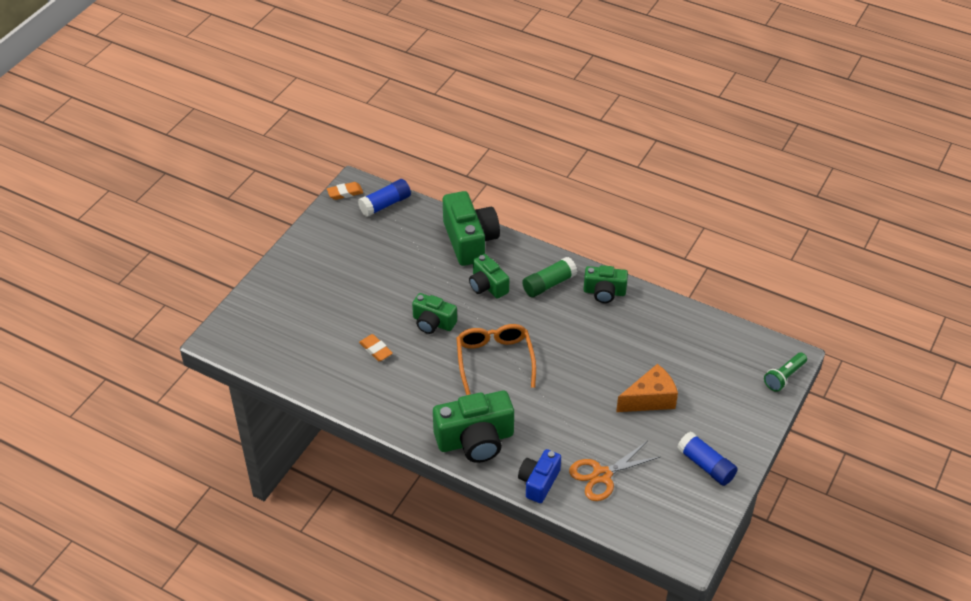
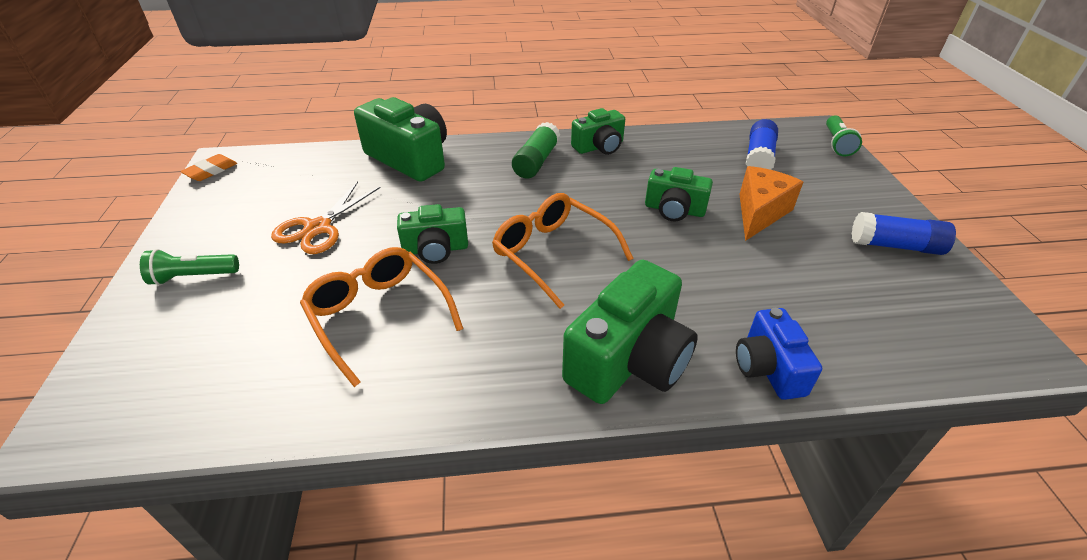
camera: 35 degrees left, 5 degrees down
(301, 276) = (193, 277): none -> green flashlight
(376, 350) = (378, 316): orange eraser -> orange glasses
(385, 204) = (275, 164): blue glue stick -> blue glue stick (759, 157)
(487, 286) = (470, 188): green camera -> green camera (674, 210)
(602, 475) = (822, 315): orange scissors -> orange scissors (318, 228)

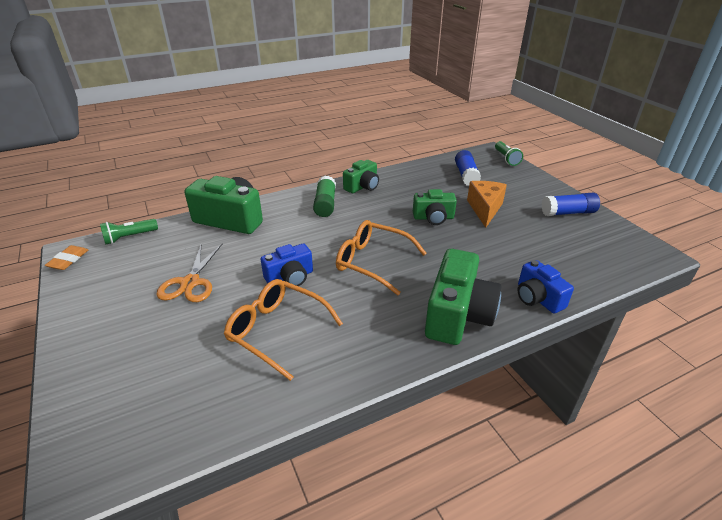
camera: 20 degrees left, 5 degrees down
(193, 277) = (109, 341): green flashlight -> green flashlight (129, 237)
(435, 249) = (290, 277): green camera -> blue camera

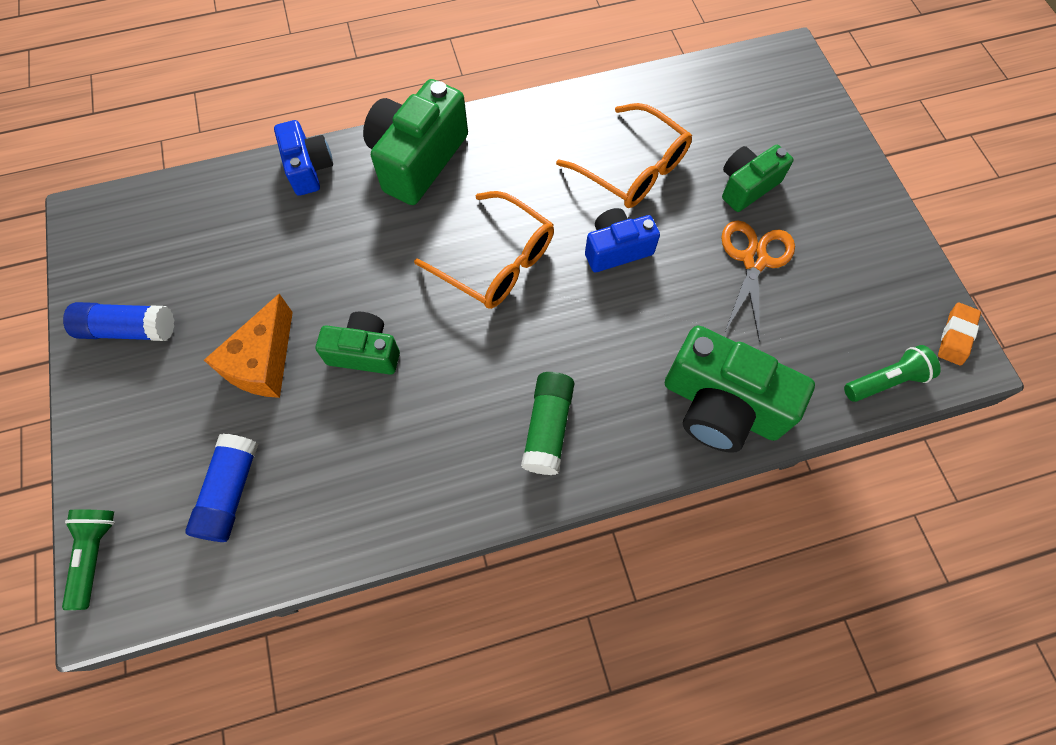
camera: 170 degrees left, 30 degrees up
(362, 186) = (463, 482): green camera -> green camera (747, 186)

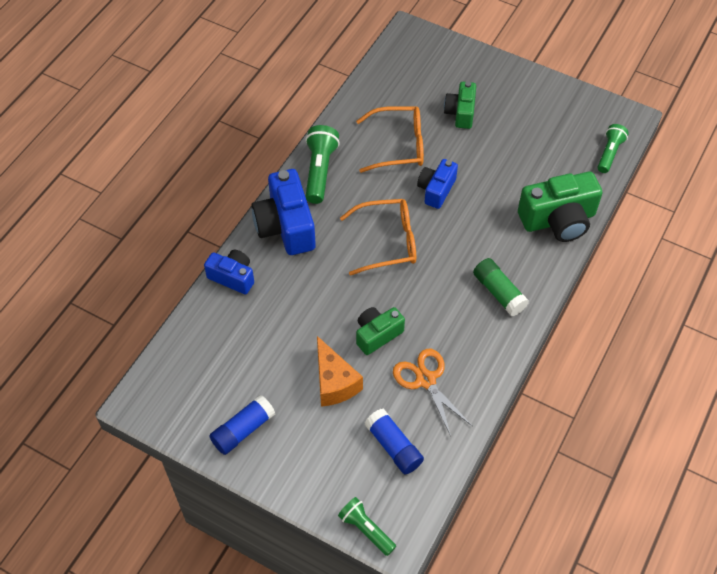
camera: 45 degrees left, 10 degrees down
(418, 159) = (286, 226): green camera -> blue camera
(518, 130) = (319, 171): none -> green flashlight
(754, 260) = (501, 145): orange scissors -> orange scissors (426, 380)
(955, 336) = (616, 111): orange eraser -> none

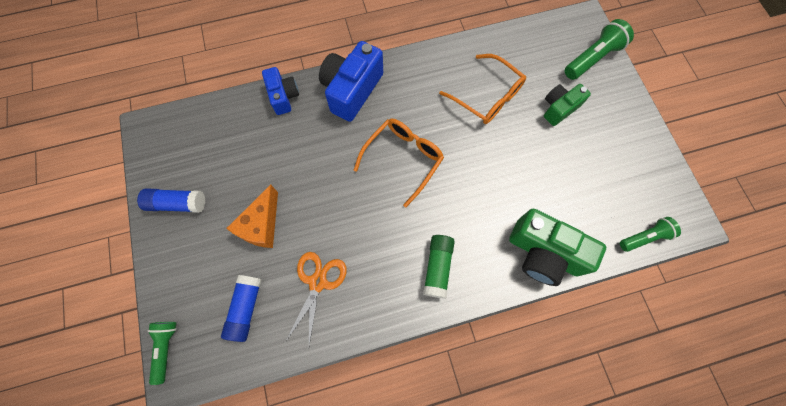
camera: 45 degrees right, 15 degrees up
(319, 171) = (414, 71): green flashlight -> green flashlight (592, 58)
(377, 334) = (324, 218): green camera -> none
(387, 242) = (403, 159): orange glasses -> orange glasses turned 90 degrees counterclockwise
(436, 190) = (478, 151): blue camera -> none

